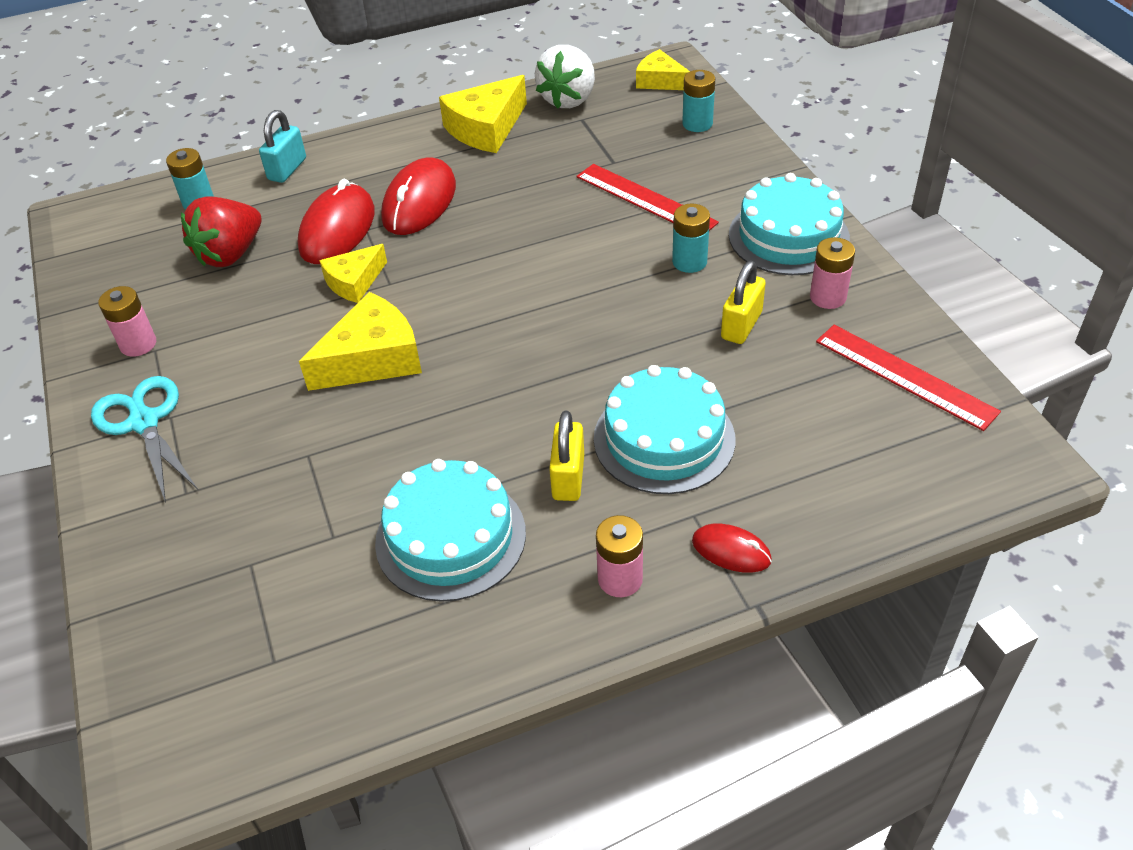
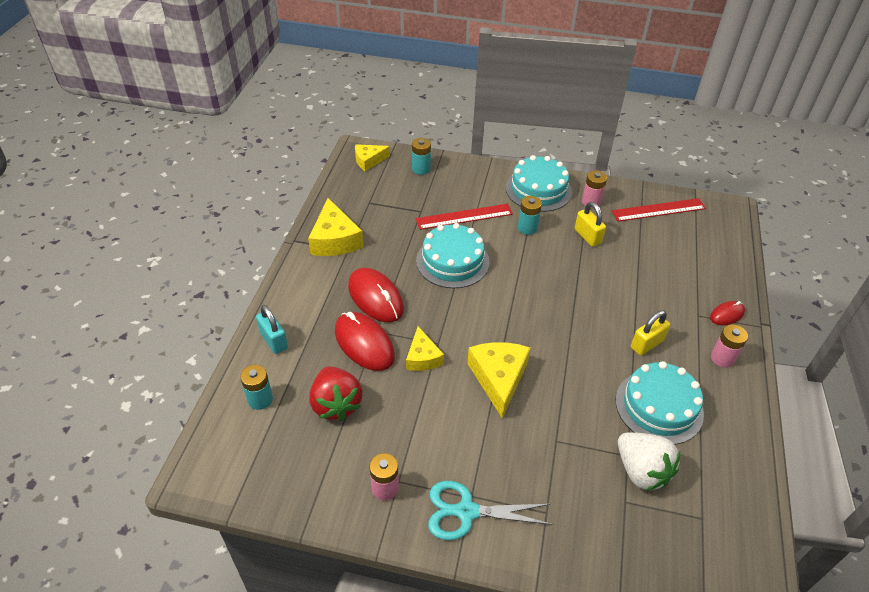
camera: 60 degrees left, 0 degrees up
(568, 477) = (646, 344): yellow padlock -> yellow padlock turned 75 degrees counterclockwise
(569, 99) = (345, 197): white strawberry -> white strawberry (641, 471)
(664, 439) = (644, 299): turquoise cake -> turquoise cake (452, 261)

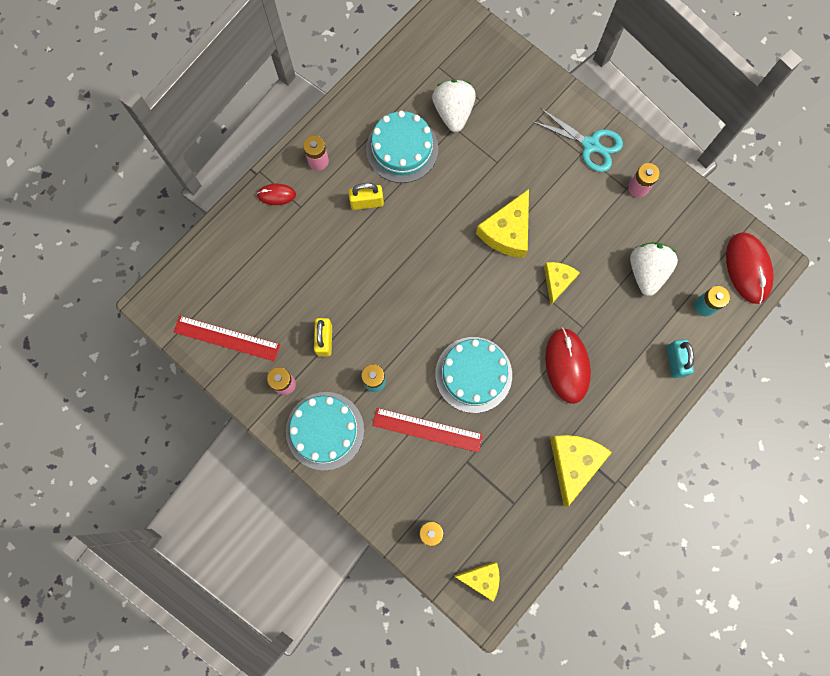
camera: 150 degrees left, 30 degrees up
(336, 404) = (646, 272): red strawberry -> white strawberry
(364, 344) = (599, 319): red mouse -> red mouse (747, 268)

